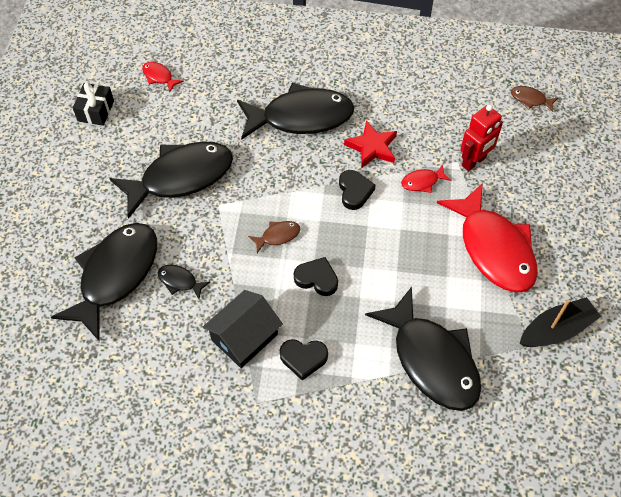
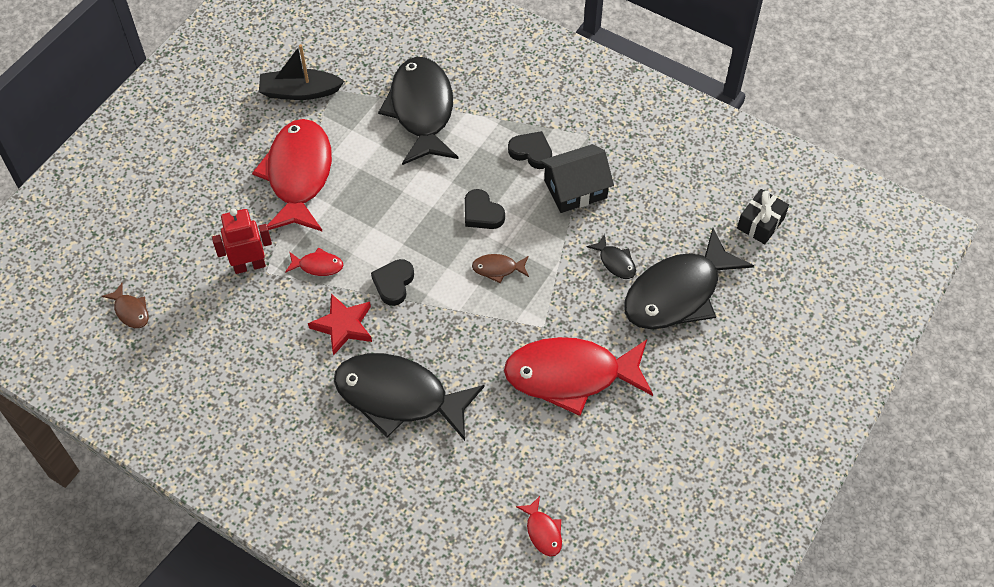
camera: 155 degrees left, 0 degrees up
(96, 111) = (640, 511): black gift -> black gift (760, 223)
(181, 177) = (571, 375): black fish -> red fish

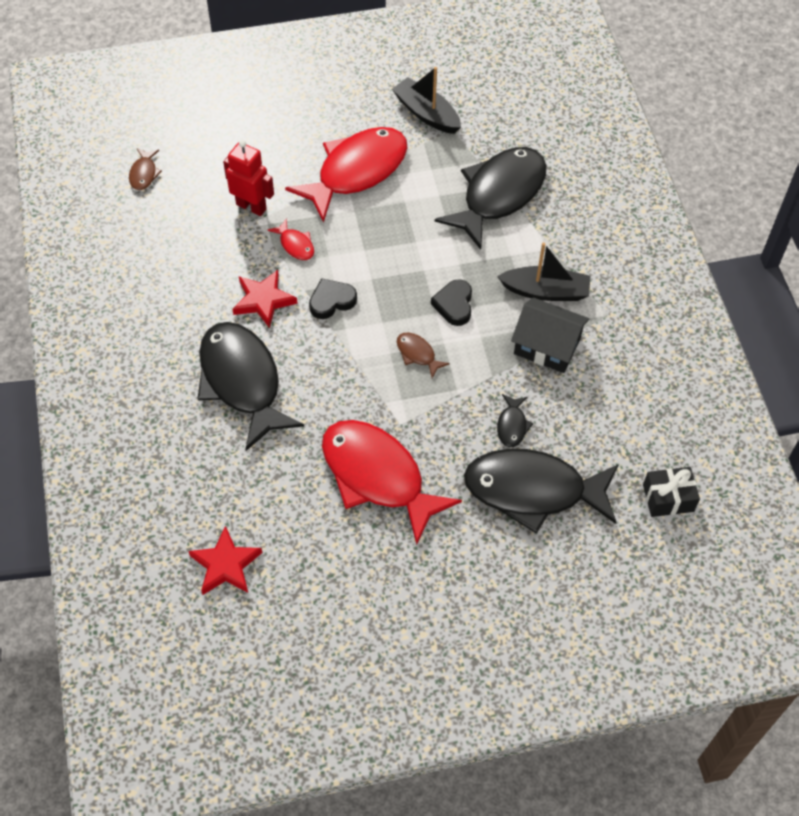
camera: 45 degrees right, 0 degrees up
(531, 152) = (545, 291): black heart -> black boat
(543, 531) = (226, 565): red fish -> red star

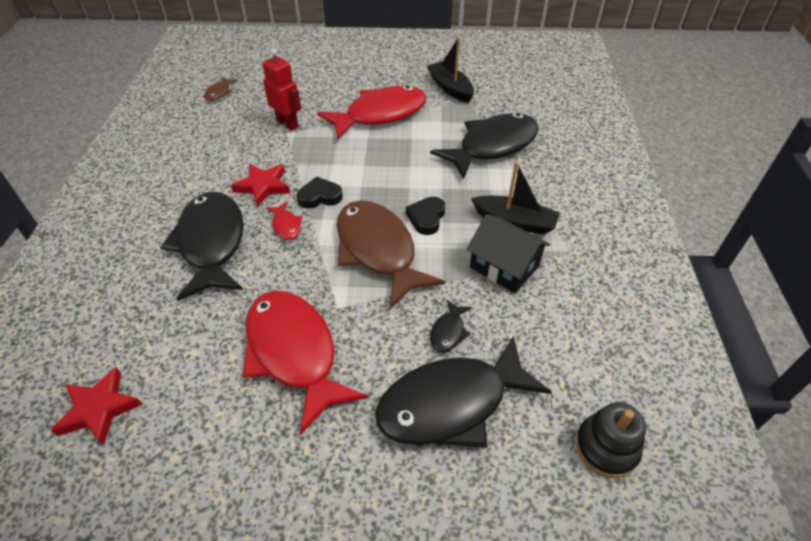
camera: 15 degrees right, 10 degrees down
(295, 245) = (309, 153): red fish -> red fish (286, 225)
(417, 354) = (378, 251): brown fish -> brown fish, size x2.45
(533, 490) = (451, 403): black fish -> black fish turned 45 degrees counterclockwise
(668, 498) = (606, 447): black gift -> black stacking toy

